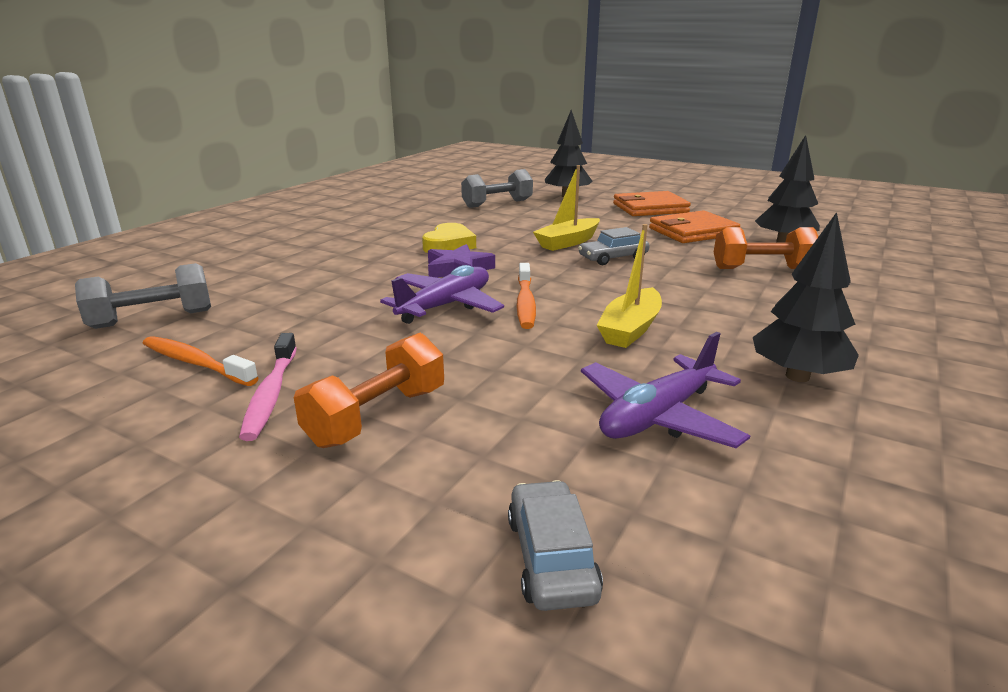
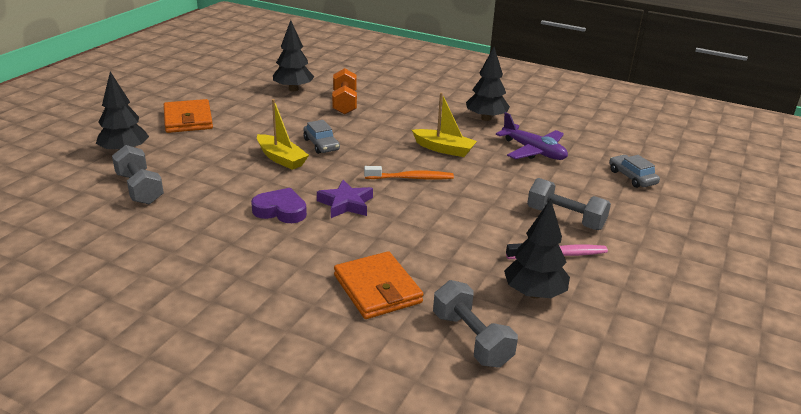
camera: 95 degrees left, 5 degrees up
(195, 363) = (534, 293): orange toothbrush -> black tree
(377, 416) = (565, 218): orange dumbbell -> grey dumbbell
(445, 306) = (420, 206): purple plane -> none
(449, 245) = (281, 210): yellow heart -> purple heart
(551, 557) = (632, 177): grey car -> grey car turned 75 degrees clockwise
(692, 232) = (262, 112): orange wallet -> orange wallet (377, 289)

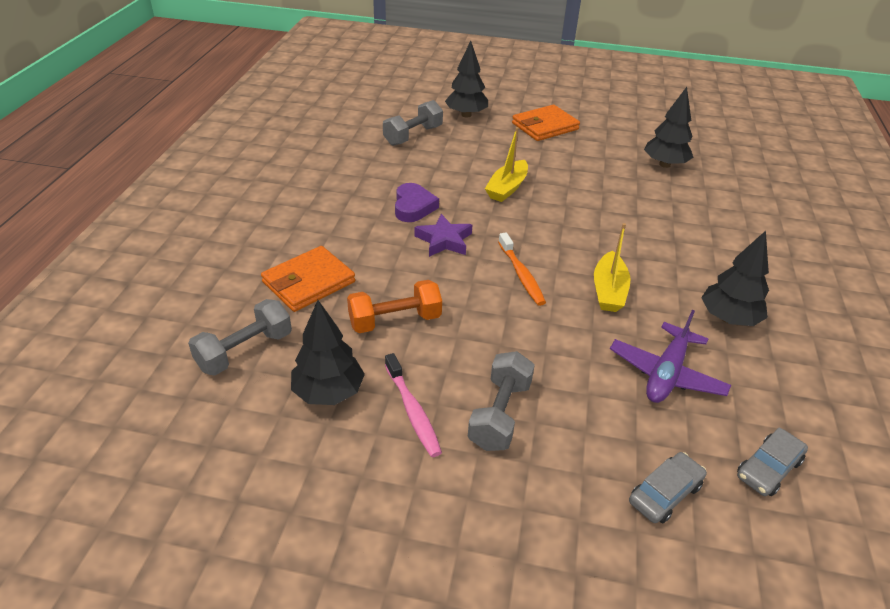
camera: 75 degrees right, 10 degrees up
(321, 144) = (553, 205): grey car -> grey car (768, 468)
(344, 103) = (663, 202): orange dumbbell -> orange dumbbell (395, 321)

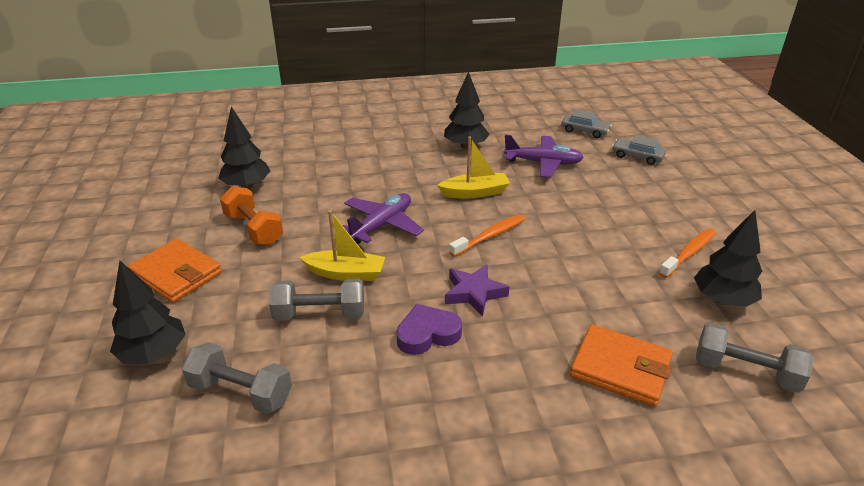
camera: 110 degrees left, 5 degrees down
(395, 321) = (613, 290): orange dumbbell -> orange dumbbell (254, 229)
(412, 411) = (689, 253): pink toothbrush -> orange toothbrush
(499, 414) = (648, 217): grey dumbbell -> grey dumbbell (320, 314)
(569, 219) = (382, 225): none -> purple plane

